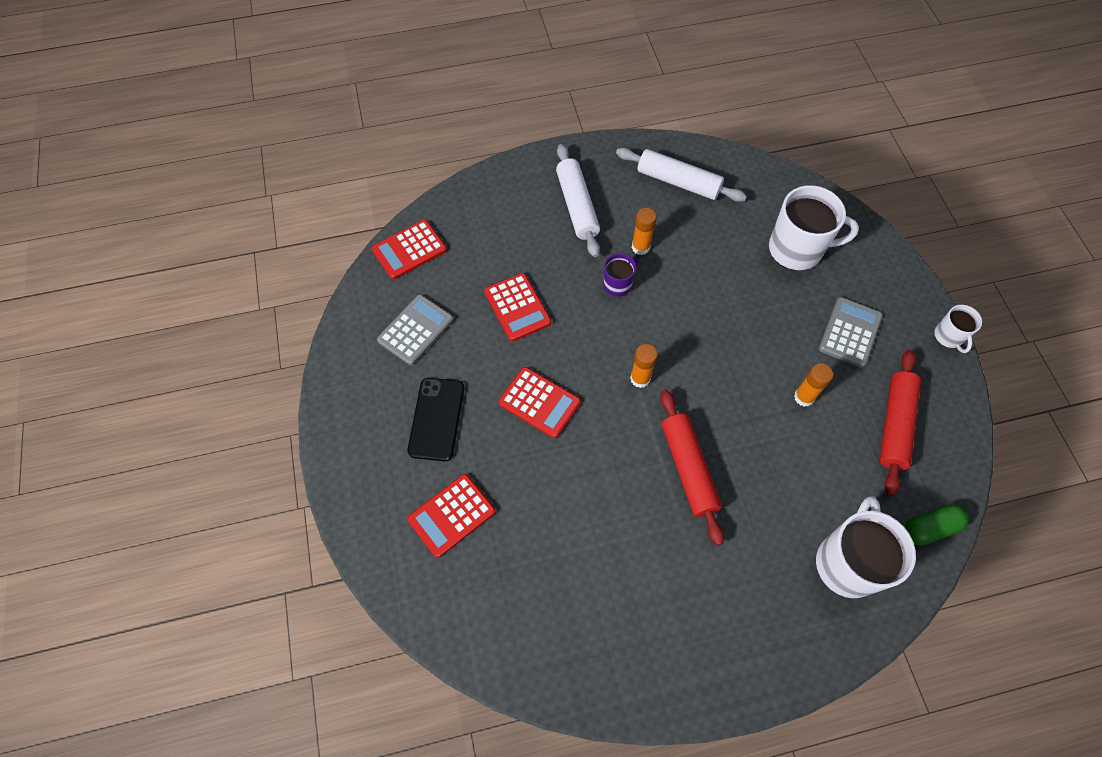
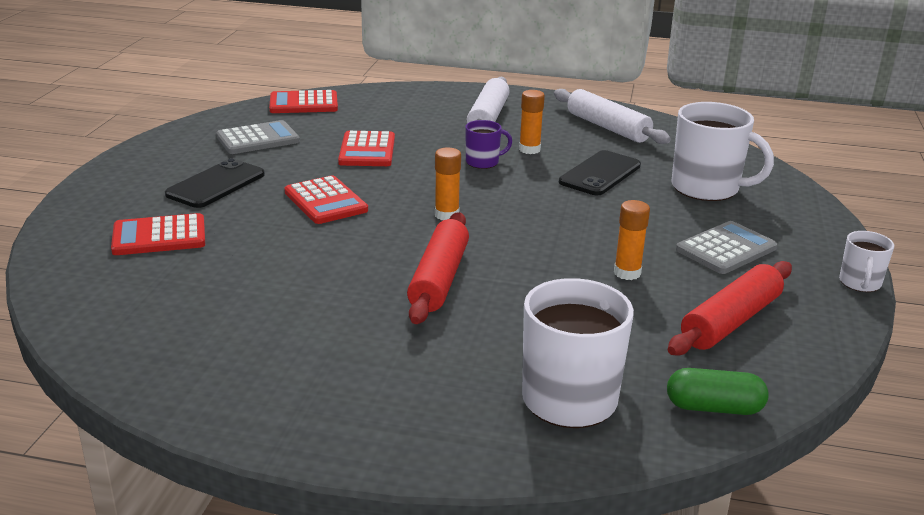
camera: 25 degrees right, 35 degrees down
(713, 262) = (600, 174): none -> black phone

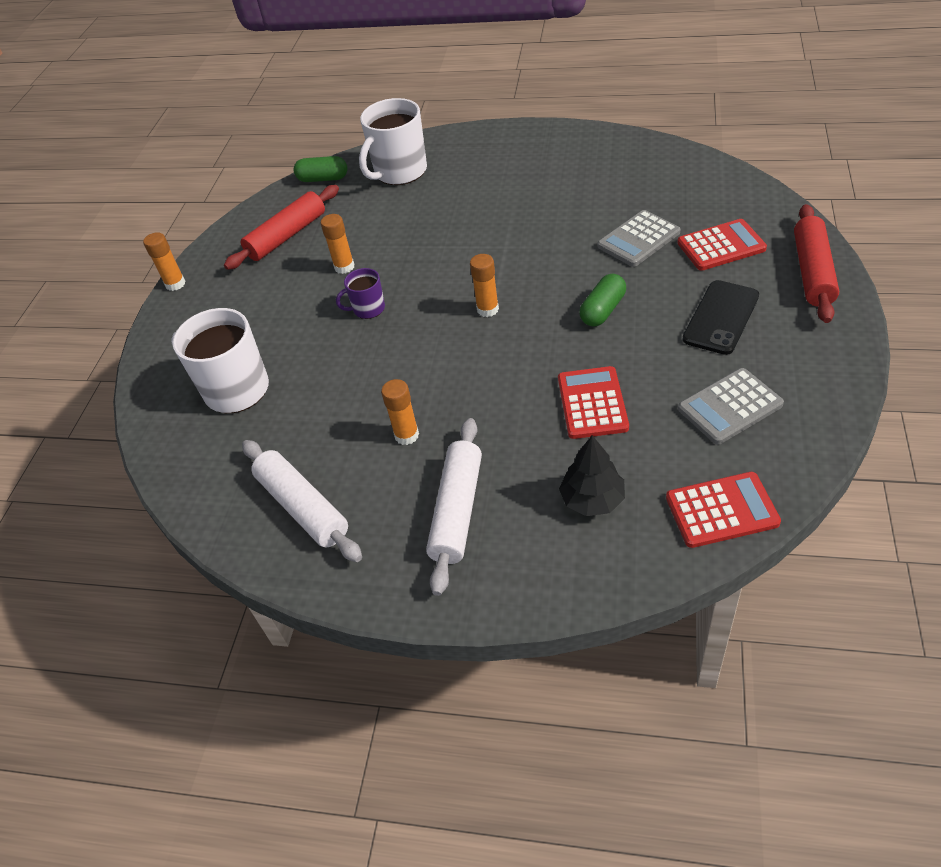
camera: 175 degrees left, 20 degrees up
(326, 201) = (602, 310): red calculator -> green capsule
(389, 113) = (592, 499): none -> black tree
(438, 279) = (484, 239): red rolling pin -> red rolling pin (813, 271)
(483, 162) = (459, 400): purple mug -> purple mug (368, 309)
(600, 174) = (335, 398): black phone -> none
(726, 249) = (257, 305): grey calculator -> grey calculator (638, 239)
(860, 283) = (175, 284): white mug -> orange glue stick

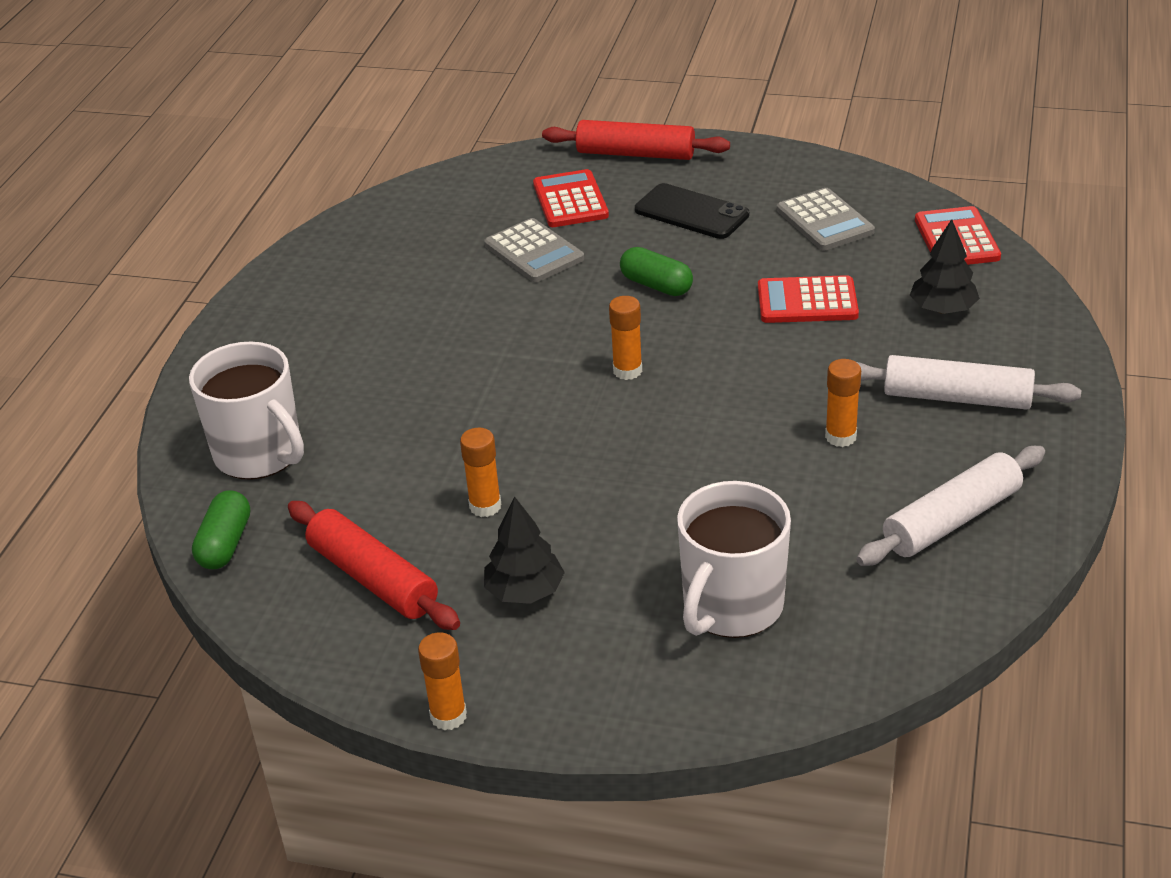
camera: 90 degrees left, 10 degrees down
(265, 296) = (524, 591): none -> black tree
(368, 309) = (592, 478): purple mug -> none

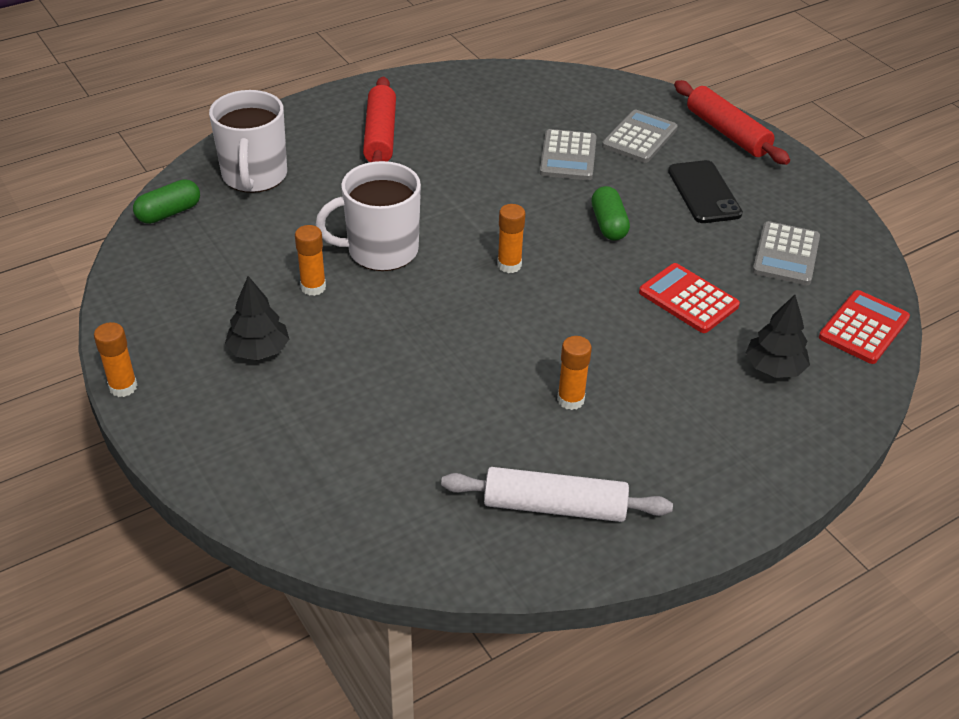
camera: 40 degrees right, 5 degrees up
(372, 579) = (202, 284): red rolling pin -> red rolling pin (380, 136)
(570, 200) = (639, 137): red calculator -> grey calculator
(731, 606) = (345, 449): white mug -> white mug (381, 250)
(957, 398) = (687, 433): white rolling pin -> none

